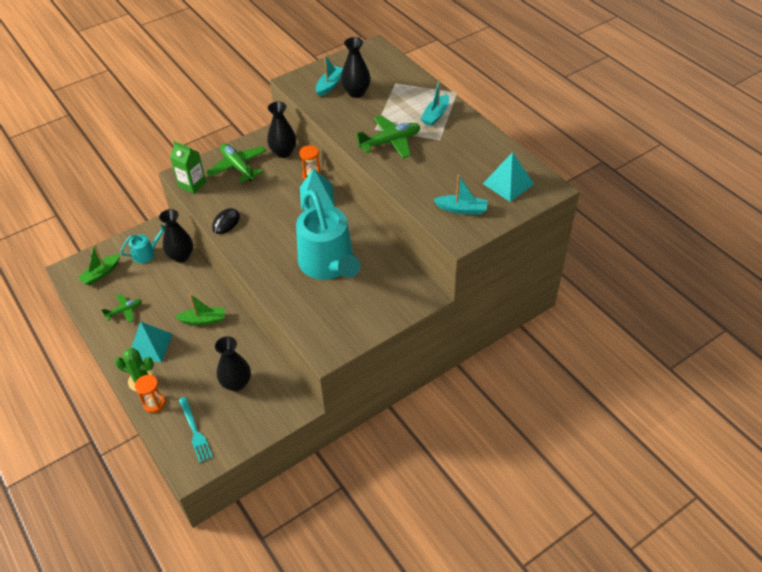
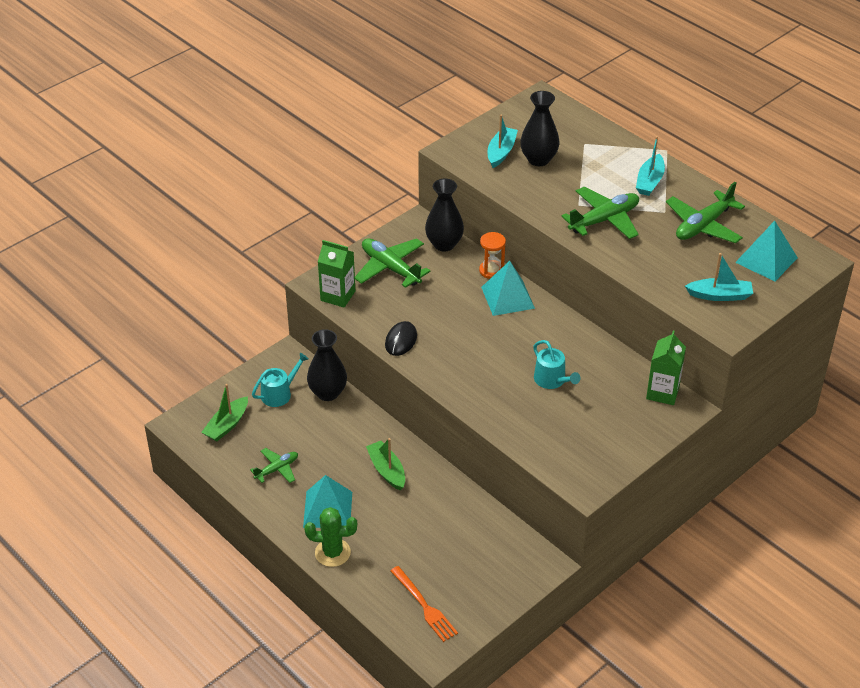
camera: 10 degrees left, 5 degrees down
(154, 403) = (359, 578): orange hourglass -> none
(195, 432) = (425, 606): turquoise fork -> orange fork
(203, 320) = (387, 470): green boat -> green boat turned 105 degrees counterclockwise
(236, 383) = (457, 543): black vase -> none
(328, 264) = (552, 380): turquoise watering can -> turquoise watering can, size x0.44
(411, 282) = (662, 392): none -> green carton
(466, 152) = (703, 225): none -> green plane

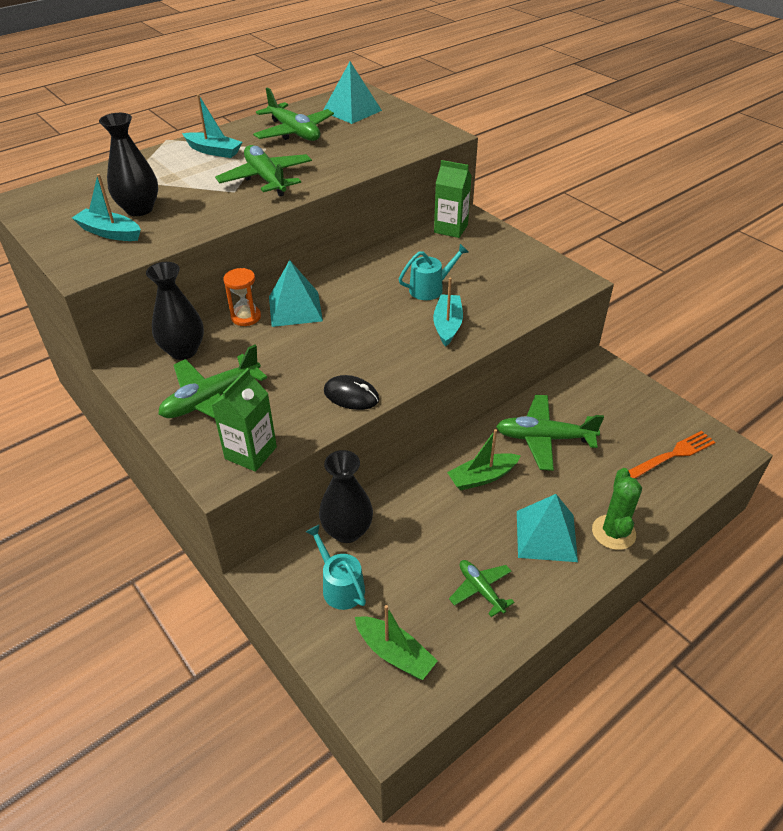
camera: 85 degrees left, 0 degrees up
(436, 513) = (544, 438): none -> green plane
(720, 295) = (396, 134): turquoise boat -> turquoise boat (447, 325)

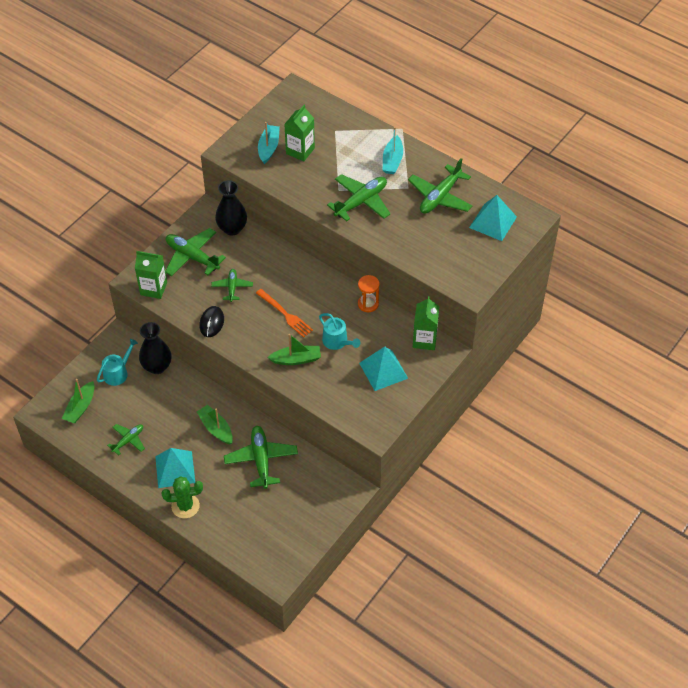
camera: 75 degrees right, 10 degrees up
(139, 209) = (300, 151): black vase -> green carton
(246, 317) = (274, 248): orange hourglass -> orange hourglass (368, 304)
(294, 366) = (232, 287): none -> green plane
(295, 308) = (291, 271): turquoise pyramid -> turquoise pyramid (383, 370)
(447, 325) = (296, 359): turquoise boat -> green boat
(673, 454) = (264, 540): orange fork -> orange fork (285, 314)

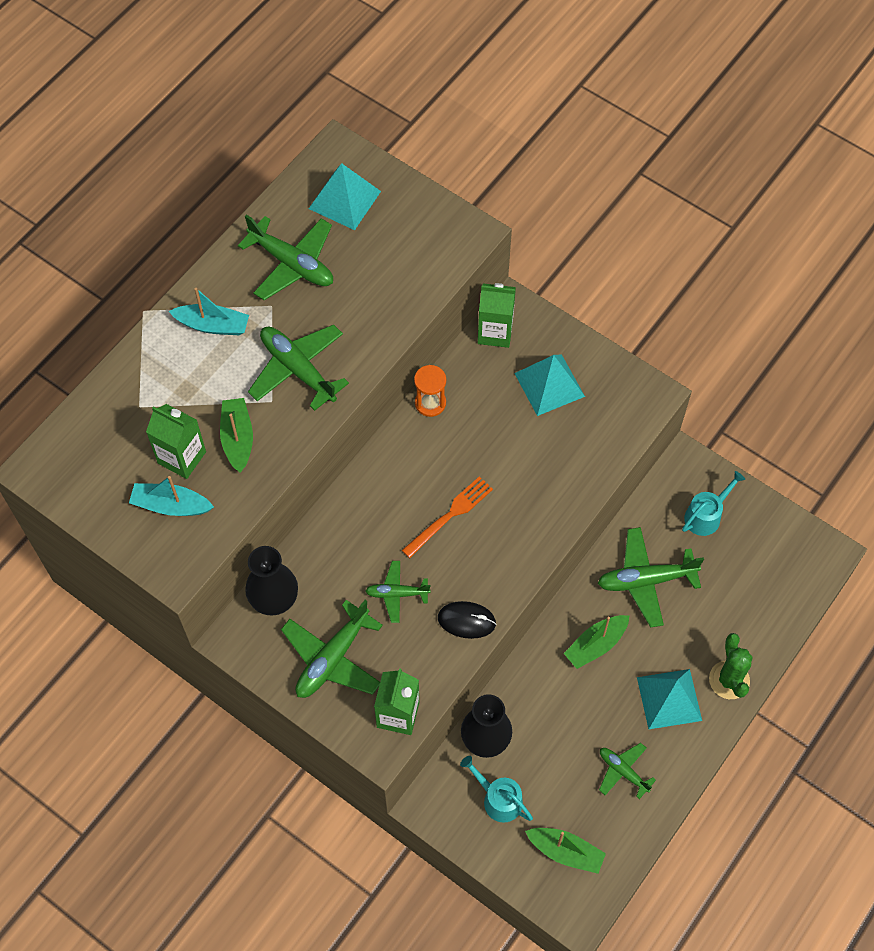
camera: 90 degrees left, 10 degrees up
(296, 359) = (533, 498): green boat -> green boat (237, 438)
(337, 341) = (500, 444): turquoise watering can -> turquoise watering can (706, 516)

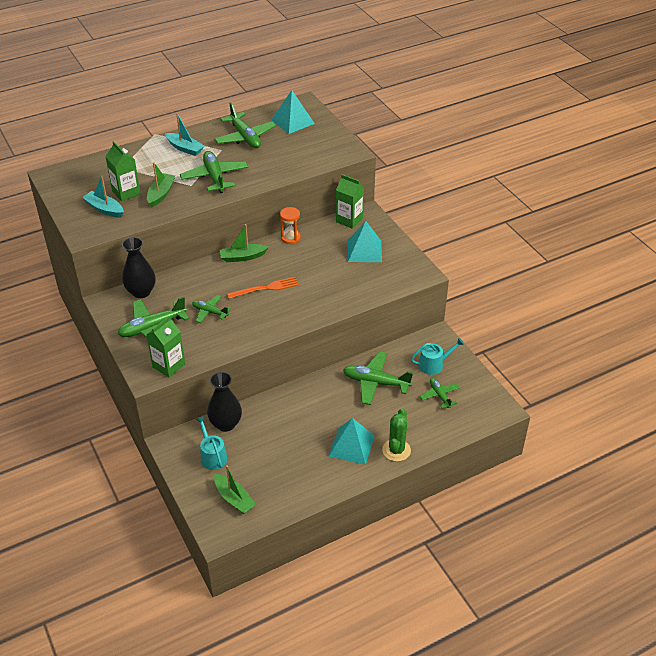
camera: 25 degrees right, 20 degrees down
(466, 621) = (240, 337): black mouse -> none
(596, 645) = (324, 403): green boat -> green boat (242, 257)
(623, 771) = (298, 471): green plane -> green plane (439, 395)

